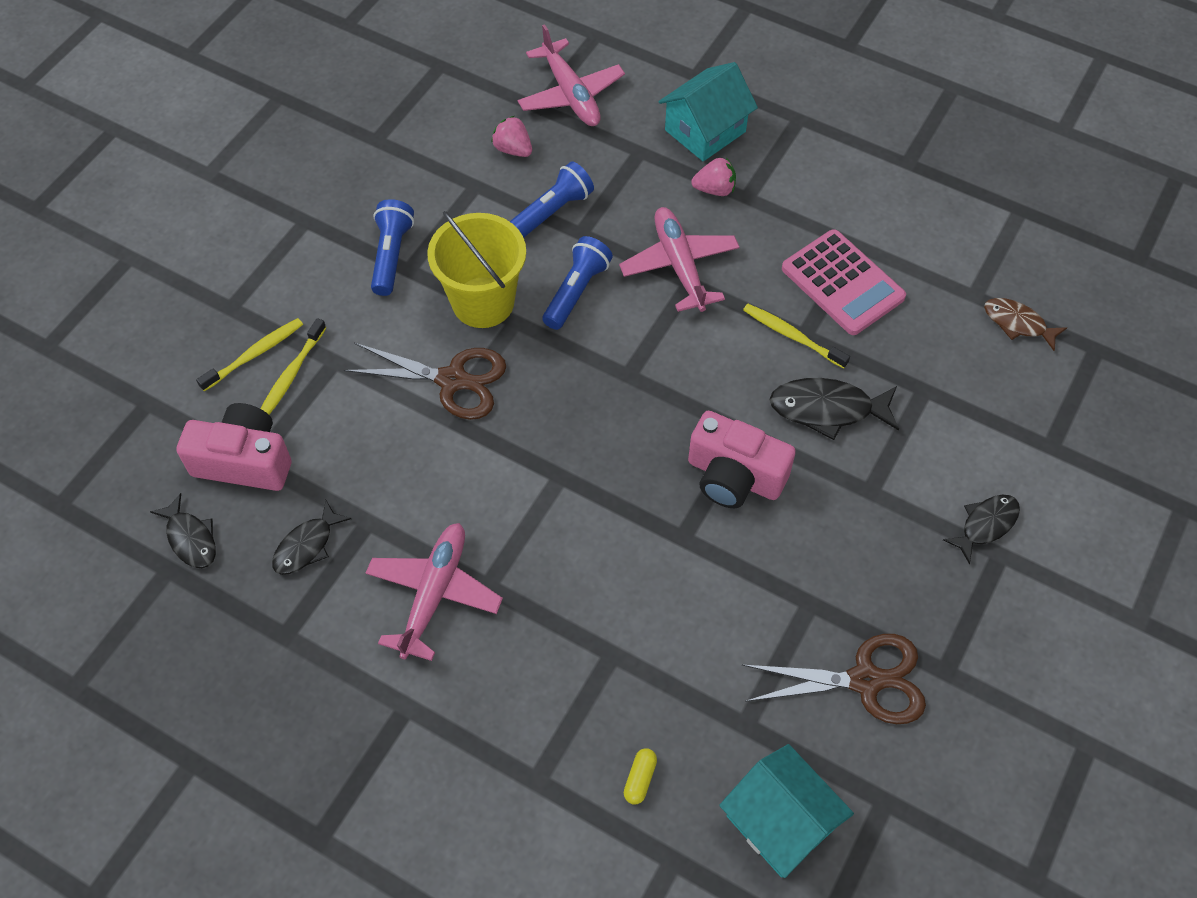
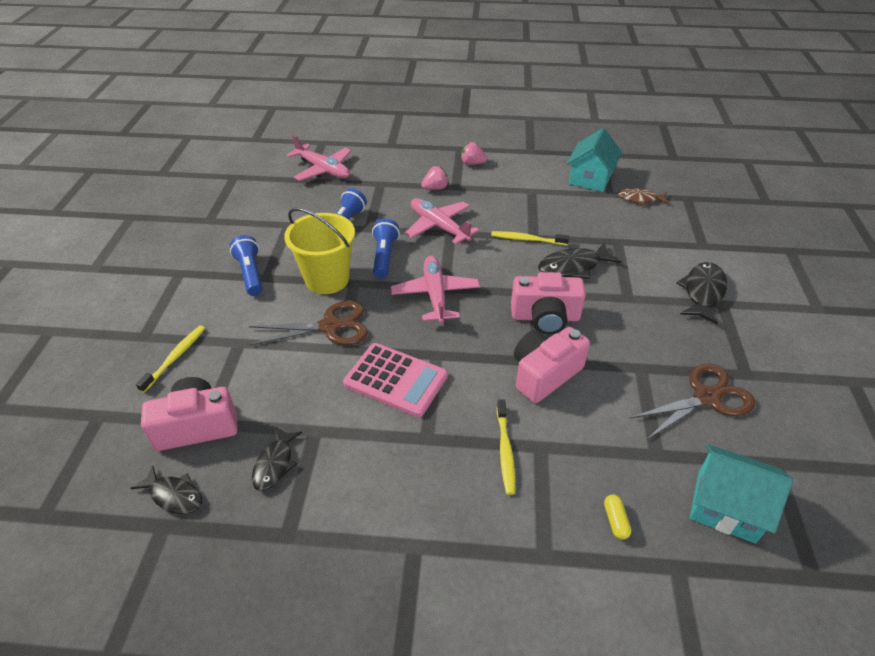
camera: 25 degrees left, 15 degrees down
(291, 374) = (210, 360): yellow toothbrush -> yellow toothbrush (505, 450)
(434, 594) = (391, 458): pink plane -> pink plane (435, 295)
(513, 149) = (302, 202): pink strawberry -> pink strawberry (472, 163)
(679, 560) = (544, 374): none -> pink camera
(705, 131) = (412, 166): turquoise house -> turquoise house (590, 178)
(842, 283) = (536, 208): pink calculator -> pink calculator (396, 380)
(985, 525) = (702, 292): black fish -> black fish, size x1.51

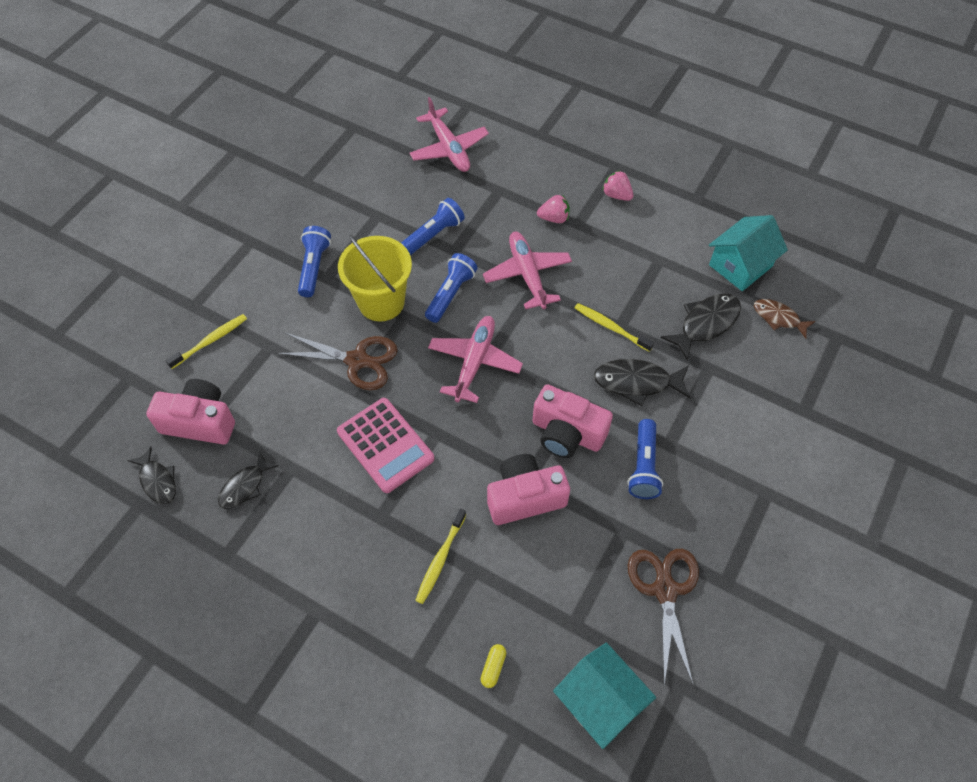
camera: 25 degrees right, 15 degrees up
(621, 318) = (644, 466): none -> blue flashlight
(702, 292) = (755, 470): black fish -> black fish (705, 324)
(706, 397) = (665, 590): brown scissors -> brown scissors turned 90 degrees counterclockwise

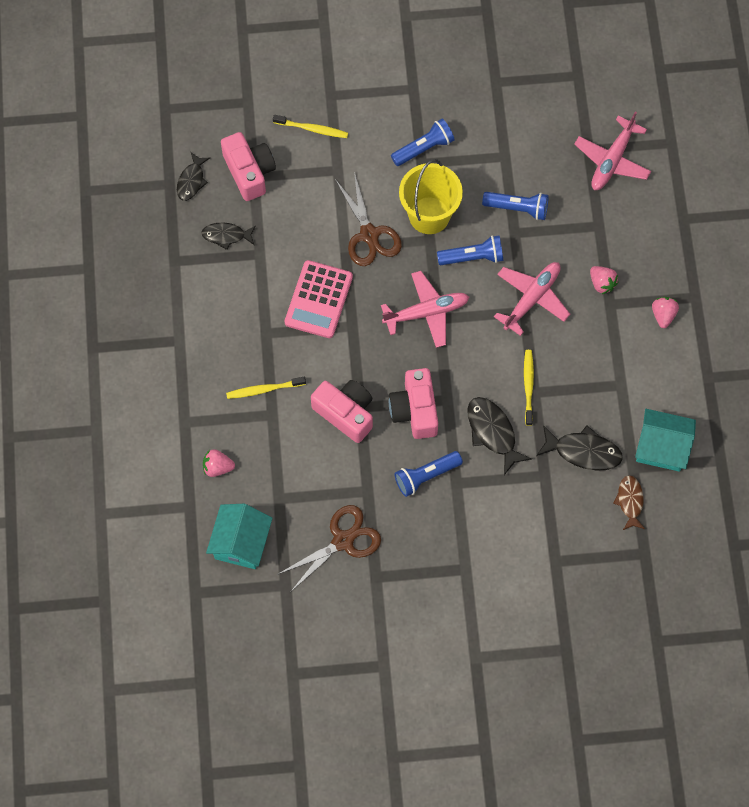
camera: 55 degrees right, 10 degrees up
(493, 667) = (217, 467): yellow capsule -> pink strawberry

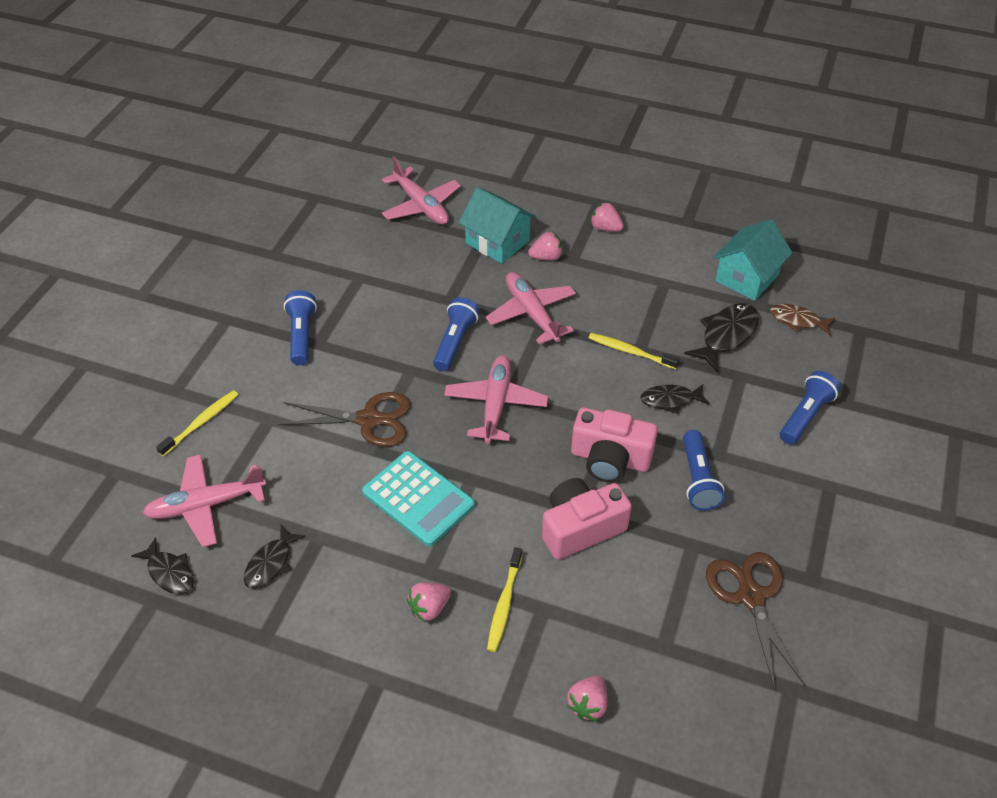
camera: 65 degrees left, 20 degrees down
(240, 346) = (429, 608): none -> pink strawberry
(241, 543) = (711, 719): turquoise house -> turquoise house (497, 242)
(249, 172) = (206, 505): pink camera -> pink plane
(318, 300) = (418, 499): pink calculator -> turquoise calculator
(429, 215) = (382, 359): yellow bucket -> none
(493, 432) = (670, 400): black fish -> black fish, size x0.66
(518, 208) = (424, 288): blue flashlight -> blue flashlight (805, 415)

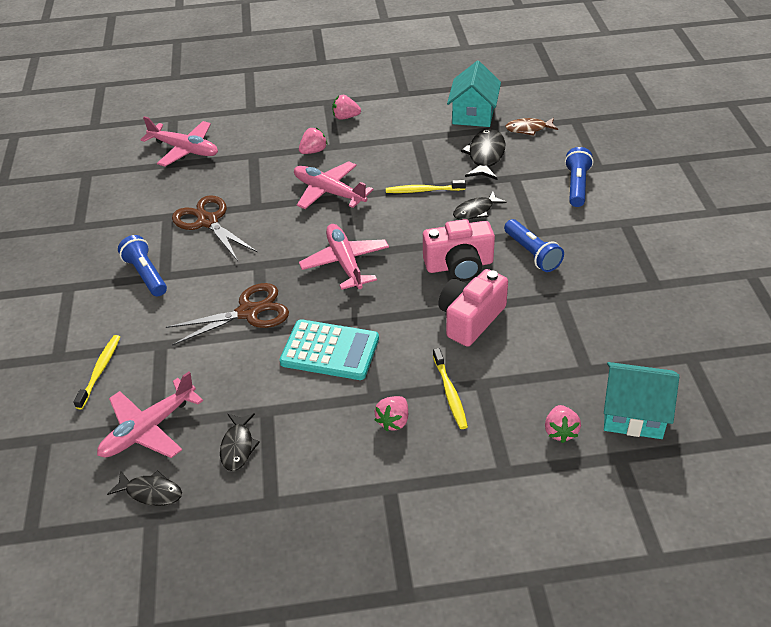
camera: 25 degrees left, 5 degrees down
(455, 342) = (281, 233): blue flashlight -> none
(497, 242) = (267, 154): turquoise house -> turquoise house (633, 414)
(751, 596) = (622, 312): brown scissors -> brown scissors (208, 222)

